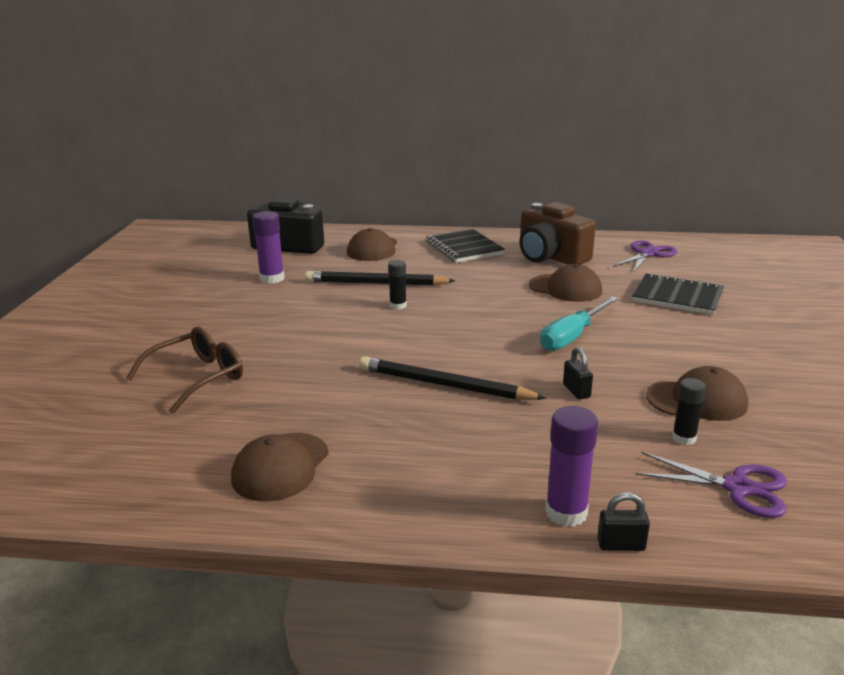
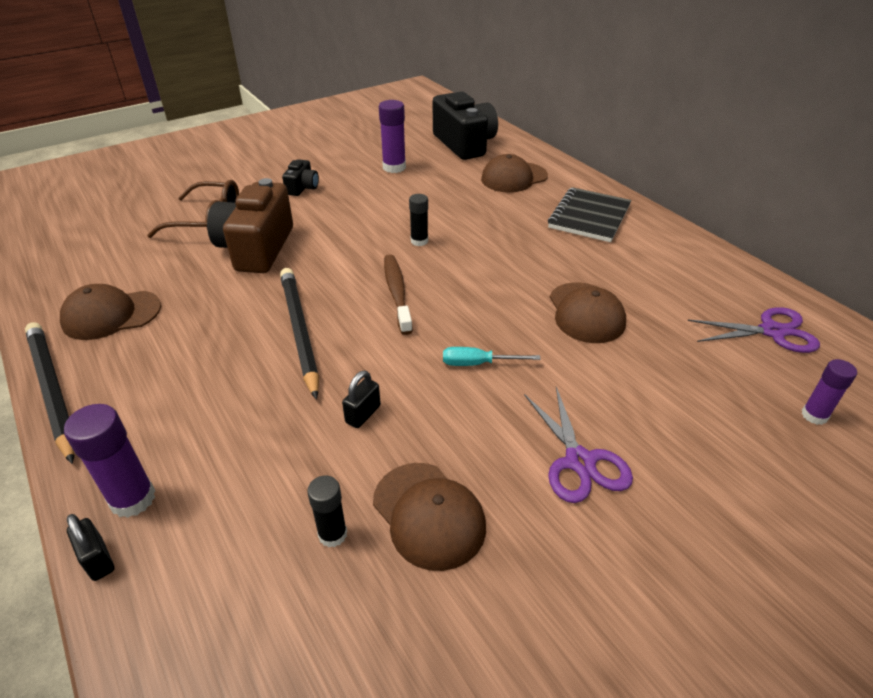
camera: 50 degrees right, 15 degrees up
(227, 321) = (302, 188): none -> black camera
(376, 283) = (448, 211): black pencil -> black pencil (52, 390)
(452, 335) = (397, 293): none -> brown toothbrush
(550, 257) = (650, 271): brown camera -> brown camera (256, 248)
(572, 336) = (478, 363): turquoise screwdriver -> turquoise screwdriver, size x0.60
(677, 297) = (682, 401): black notebook -> none
(723, 274) = (814, 415): none -> purple glue stick
(737, 487) = (258, 620): purple scissors -> purple scissors (579, 461)

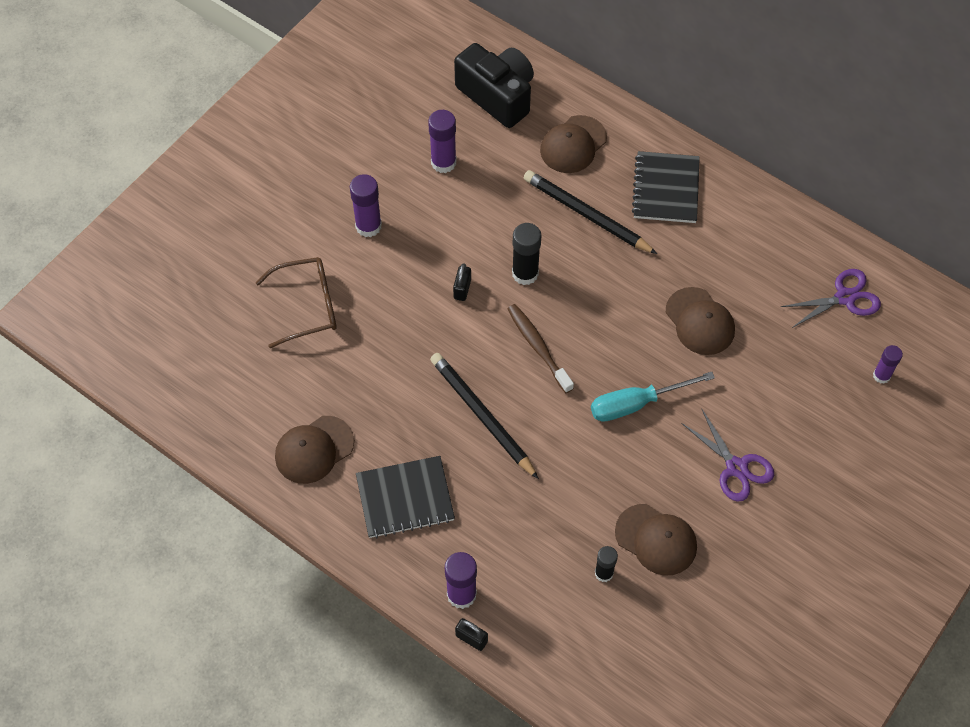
camera: 20 degrees left, 20 degrees up
(52, 390) = (331, 535): black pencil -> black pencil (586, 214)
(159, 379) = (405, 498): none -> black notebook
(256, 248) = (382, 330): brown camera -> none
(302, 188) = (368, 226): black camera -> purple glue stick
(363, 414) = (575, 478): black padlock -> black padlock (462, 289)
(419, 241) = (525, 273): black glue stick -> black glue stick, size x1.57
(478, 363) = (636, 403): turquoise screwdriver -> turquoise screwdriver, size x1.67

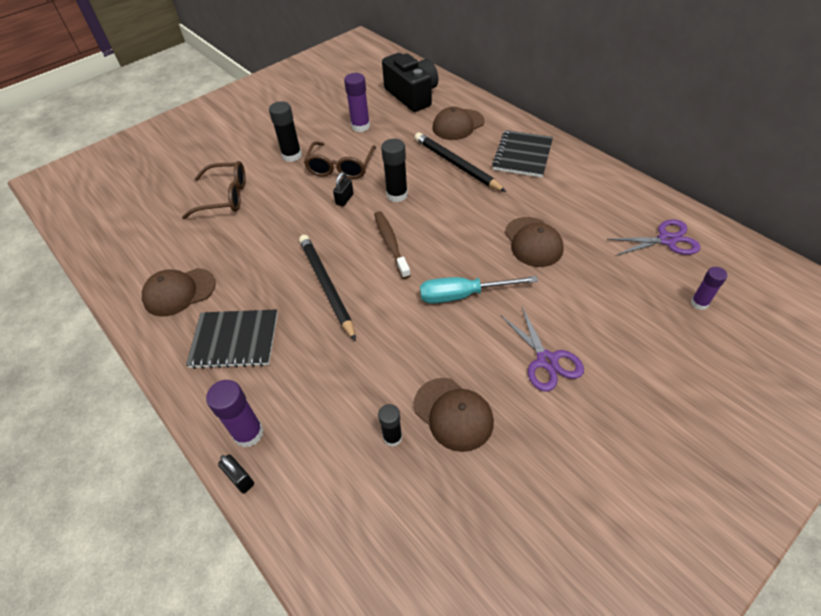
camera: 15 degrees right, 10 degrees down
(368, 226) = (292, 155): purple glue stick -> black glue stick
(440, 238) = (340, 167): none -> brown glasses

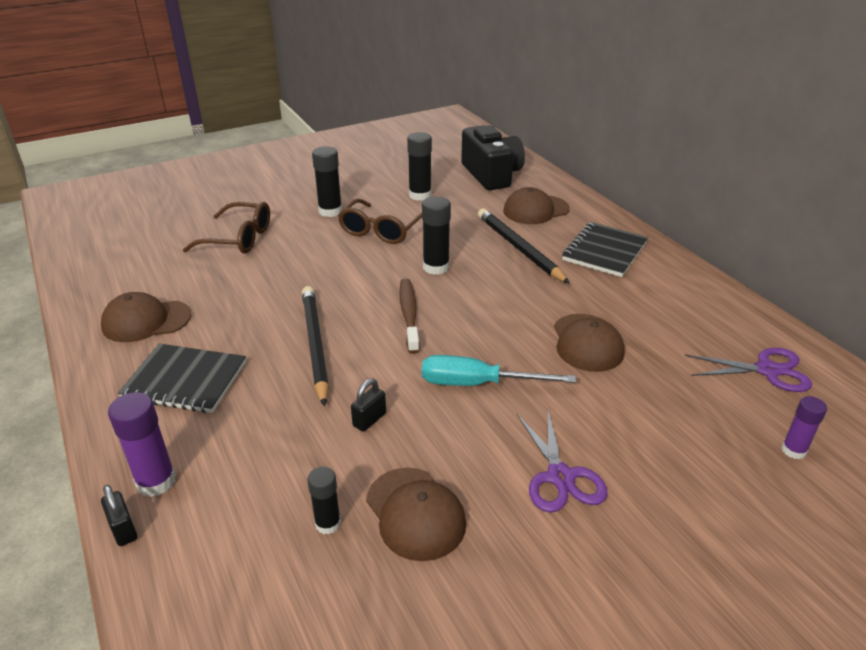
camera: 10 degrees right, 15 degrees down
(344, 199) = (372, 262): black padlock -> black padlock (369, 419)
(360, 126) = (420, 195): purple glue stick -> black glue stick

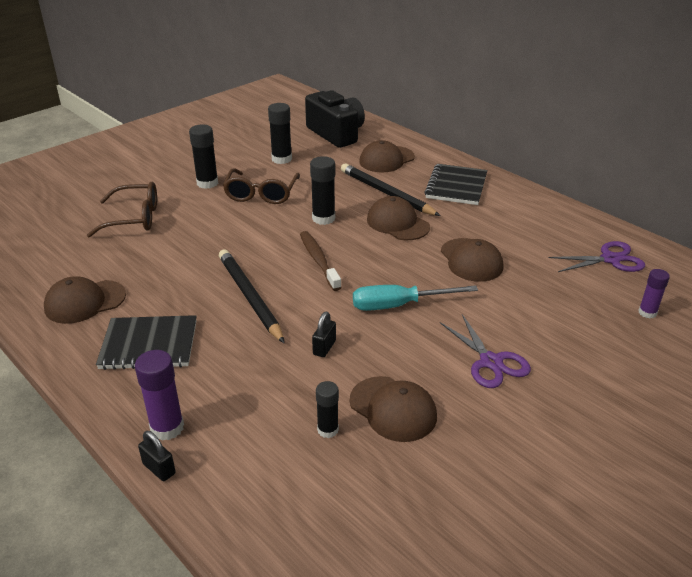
camera: 15 degrees left, 0 degrees up
(517, 285) = (397, 223): none -> brown cap

